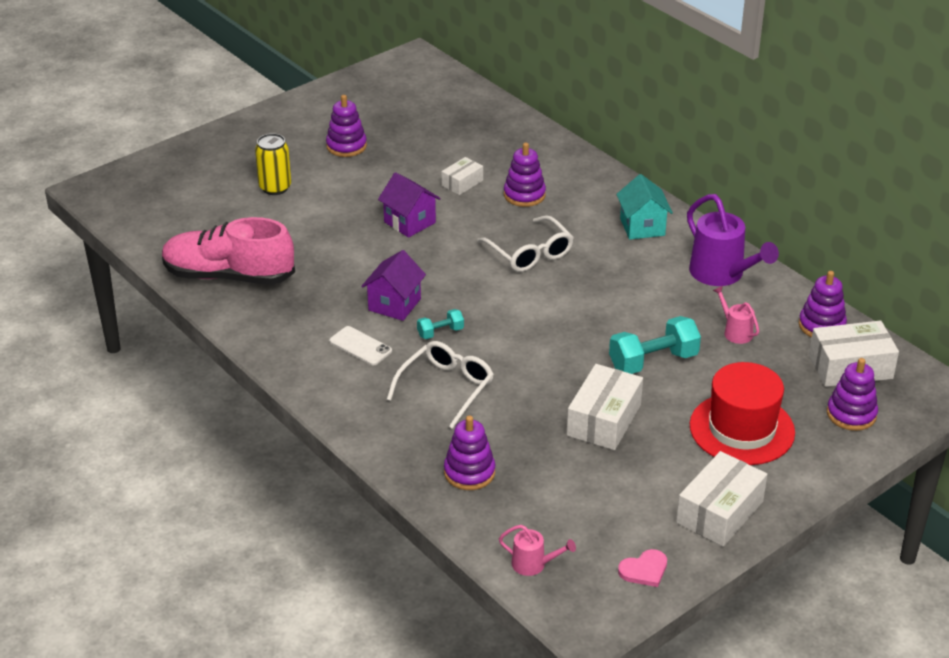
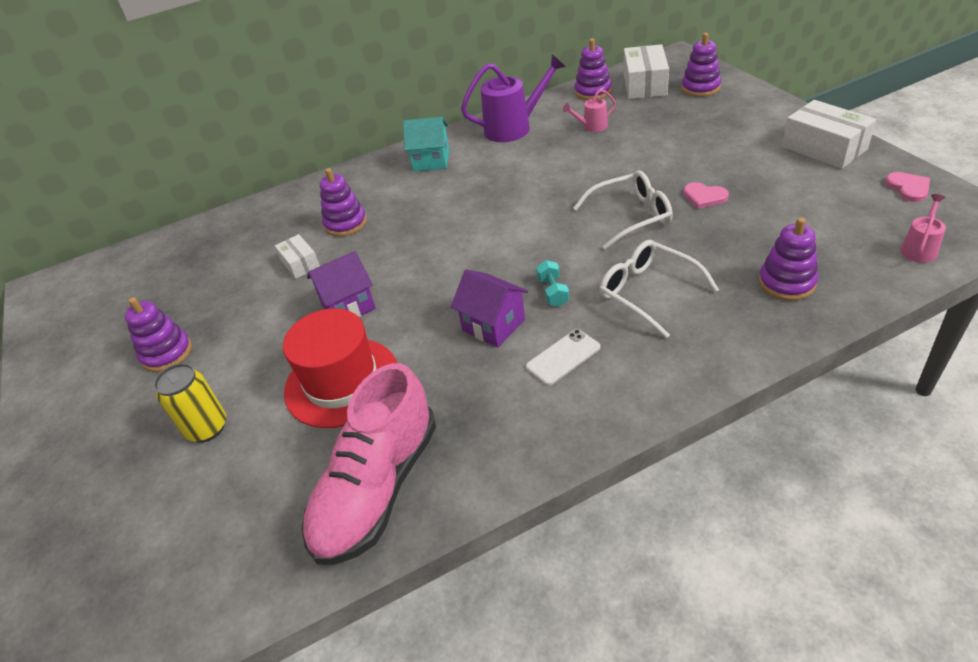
camera: 70 degrees left, 5 degrees up
(530, 254) = (443, 225): white glasses -> white glasses (632, 216)
(604, 420) = (704, 197): white box -> pink heart
(653, 361) = (624, 167): turquoise dumbbell -> none
(742, 429) = (717, 132): red hat -> red hat (342, 382)

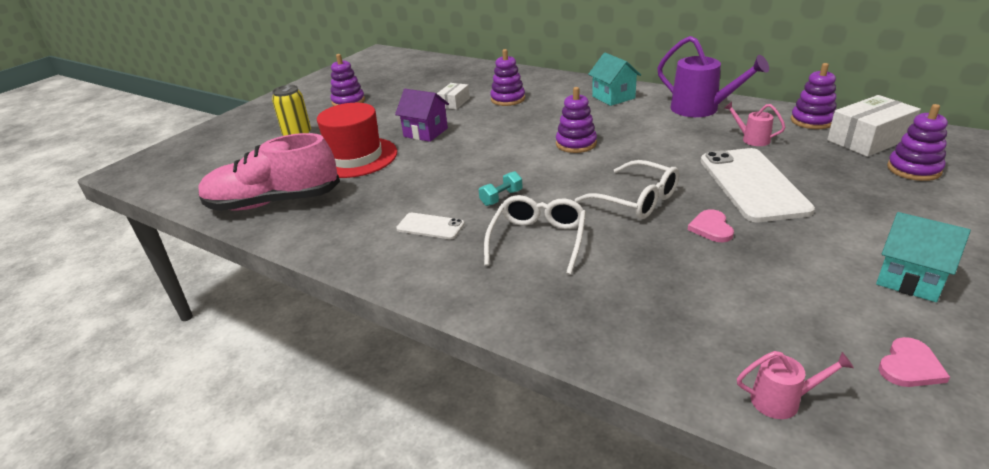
camera: 55 degrees right, 10 degrees down
(493, 325) = (445, 187): purple house -> none
(660, 155) = (752, 184): none -> white phone
(786, 283) = (621, 313): purple stacking toy -> purple stacking toy (576, 144)
(824, 148) = (910, 279): white box -> turquoise house

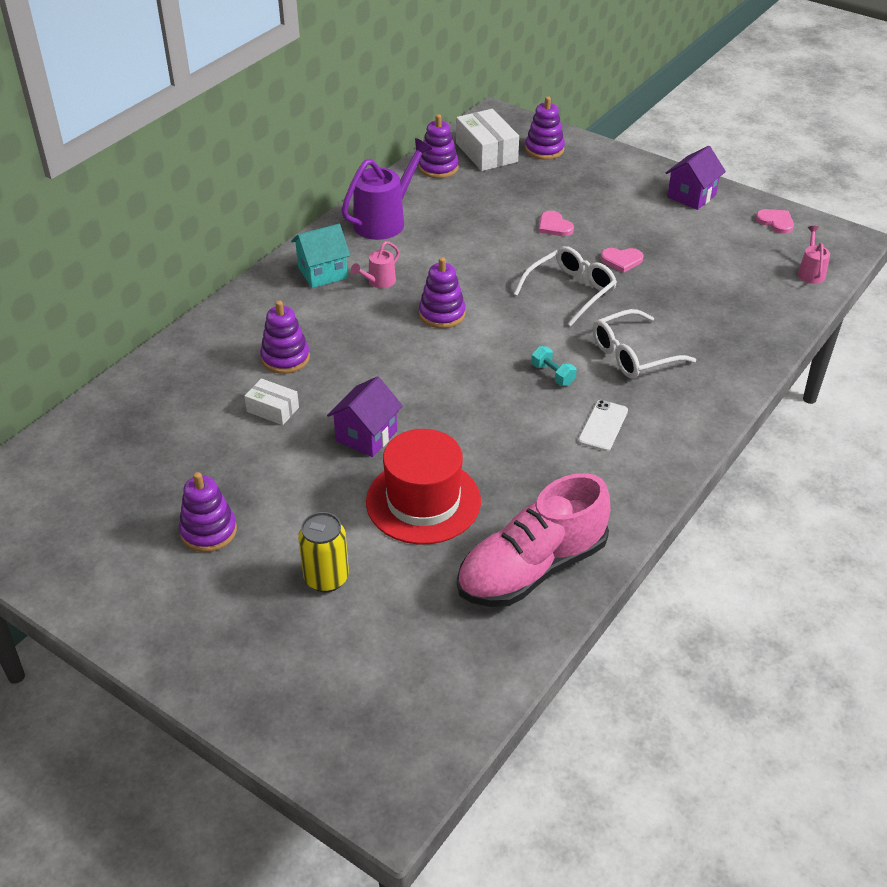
camera: 90 degrees left, 10 degrees up
(274, 202) = (532, 569): pink shoe -> pink shoe turned 60 degrees clockwise
(538, 239) = (632, 355): white glasses -> white glasses turned 45 degrees counterclockwise
(751, 139) = (466, 207): pink watering can -> pink watering can (378, 282)
(752, 184) = (554, 226): white phone -> pink heart
(910, 279) = (691, 196): turquoise house -> purple house

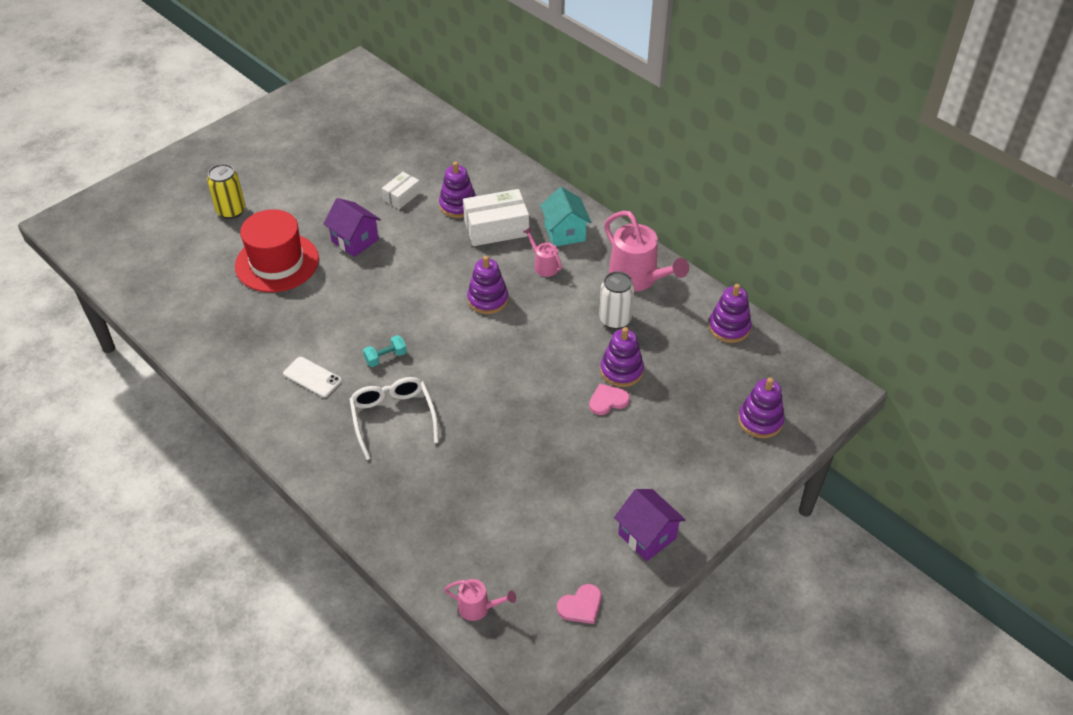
camera: 100 degrees right, 5 degrees up
(208, 531) = (296, 163): purple stacking toy -> purple stacking toy (621, 371)
(385, 220) = (638, 279): purple watering can -> pink watering can
(447, 230) = (615, 320): none -> white can
(486, 152) = (757, 370): white box -> white box (496, 228)
(532, 569) = (189, 308): pink shoe -> none
(571, 291) = (498, 393): white glasses -> none
(621, 260) = (538, 442): pink heart -> none

